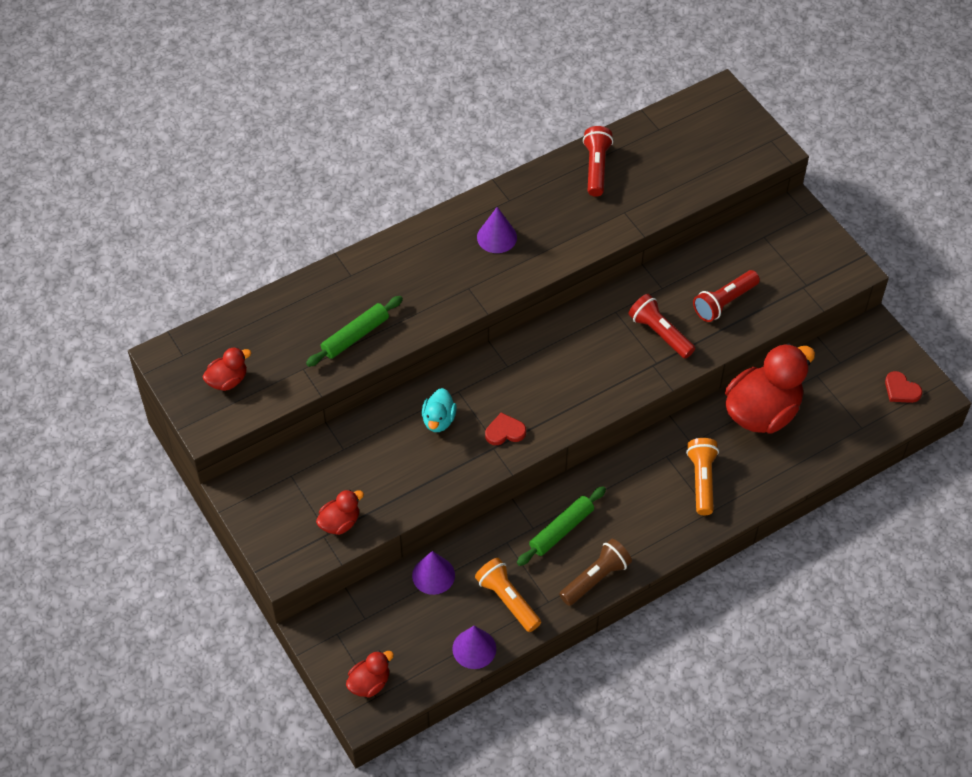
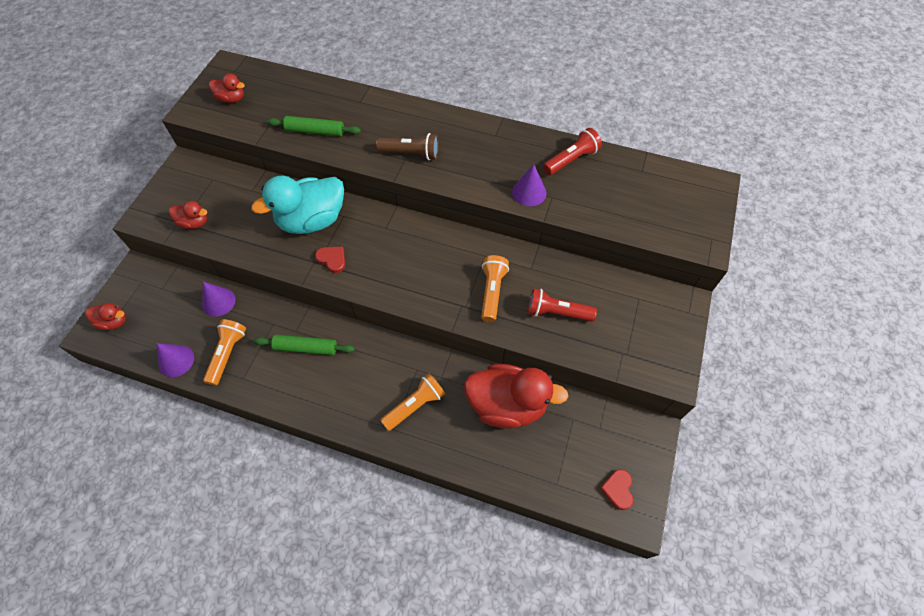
camera: 50 degrees right, 5 degrees up
(438, 420) = (312, 220): turquoise duck -> turquoise duck, size x2.10
(496, 237) = (459, 147): purple cone -> purple cone (529, 192)
(595, 578) = (282, 394): brown flashlight -> brown flashlight (411, 154)
(659, 333) = (492, 292): red flashlight -> orange flashlight

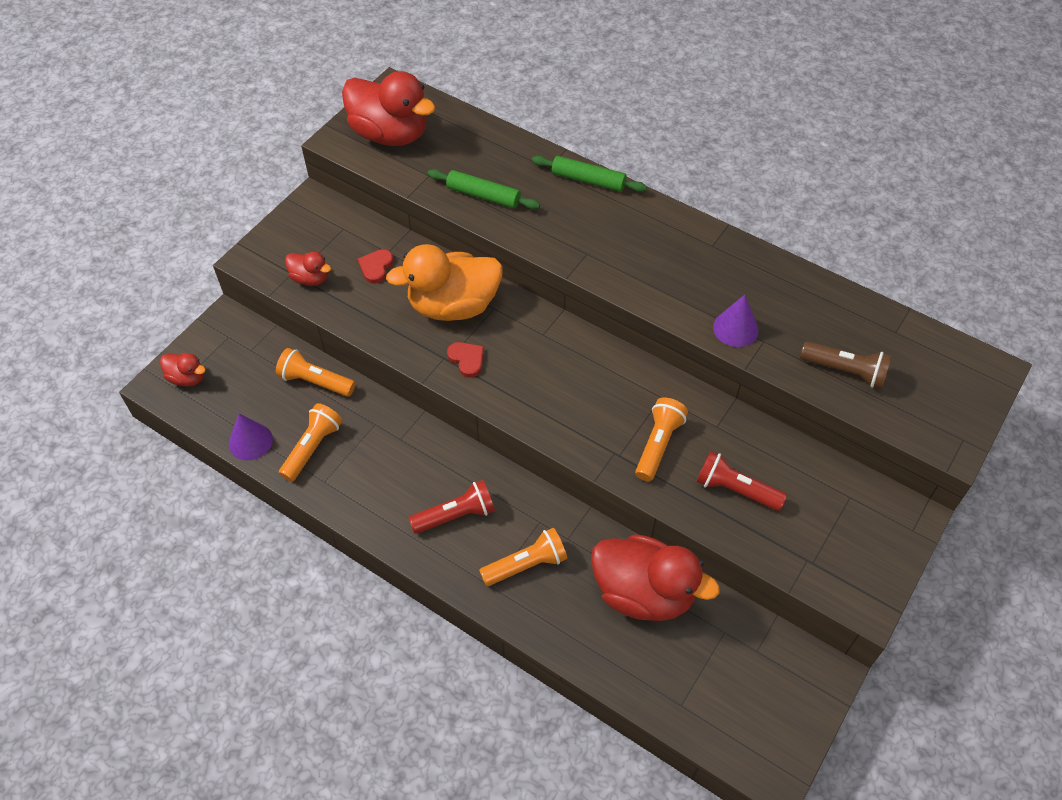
camera: 15 degrees right, 5 degrees down
(218, 302) = (315, 381): purple cone -> orange flashlight
(231, 99) = (390, 134): red duck -> red duck, size x2.10
(306, 348) = (408, 462): green rolling pin -> green rolling pin (588, 180)
(312, 220) = (453, 306): turquoise duck -> orange duck
(411, 154) = (597, 248): brown flashlight -> brown flashlight (845, 371)
(571, 160) = (803, 298): red flashlight -> red flashlight (456, 515)
(618, 489) = (759, 732): red heart -> red heart (376, 267)

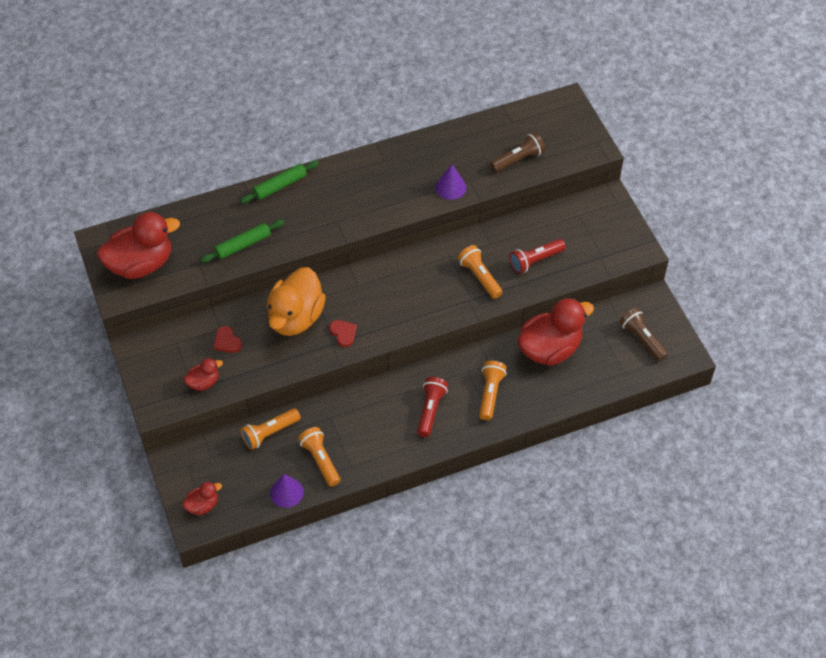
camera: 55 degrees left, 0 degrees up
(467, 359) = (343, 333): red heart -> red heart turned 60 degrees clockwise
(750, 696) = (642, 339): none -> brown flashlight

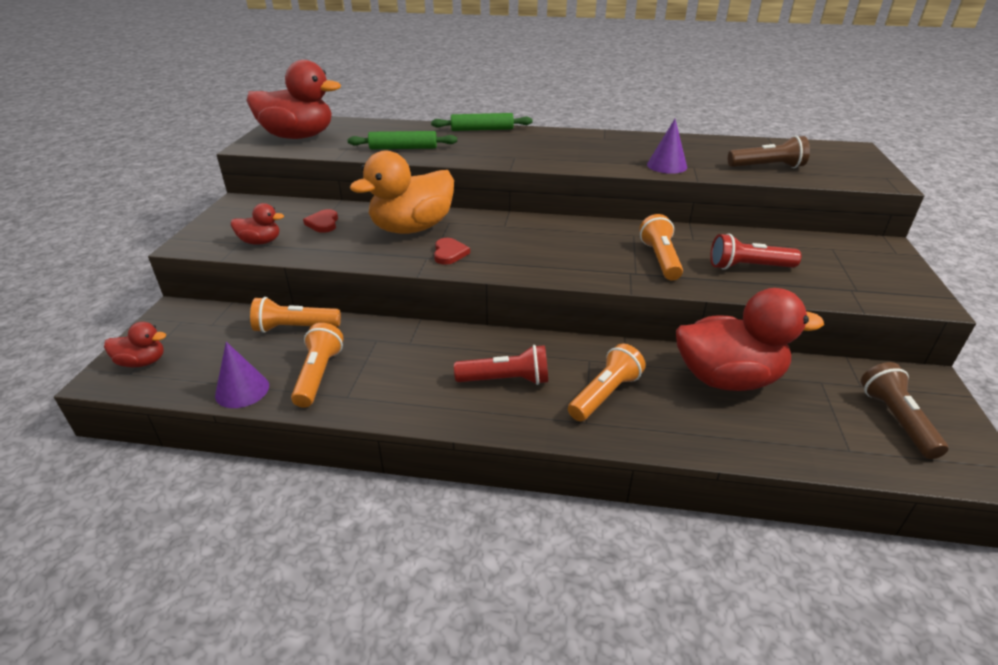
camera: 30 degrees right, 20 degrees down
(430, 410) = (506, 380): red flashlight -> red flashlight turned 45 degrees clockwise

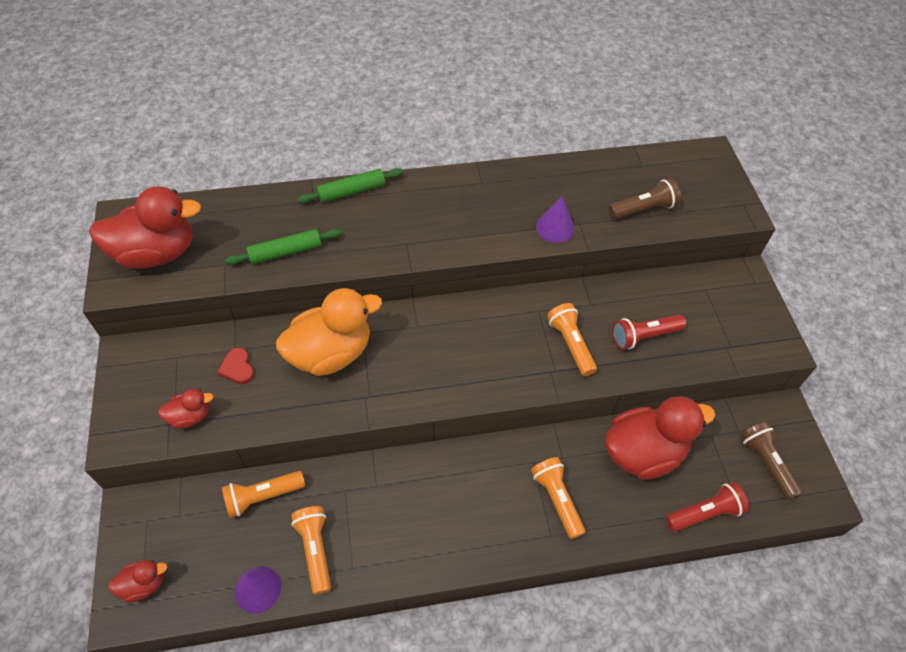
camera: 20 degrees left, 20 degrees up
(412, 228) = (331, 353): orange duck -> orange duck turned 150 degrees counterclockwise
(449, 253) = (383, 385): red heart -> none
(506, 380) = (475, 507): red flashlight -> red flashlight (704, 513)
(605, 394) = (556, 499): orange flashlight -> orange flashlight turned 45 degrees counterclockwise

